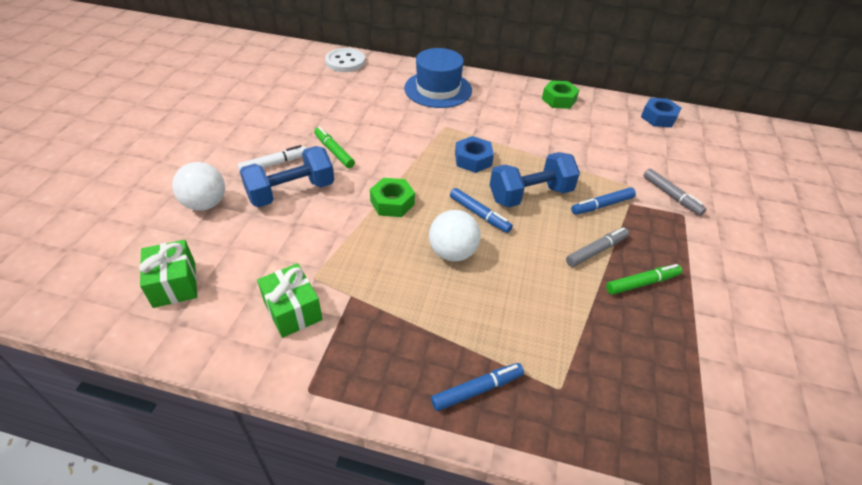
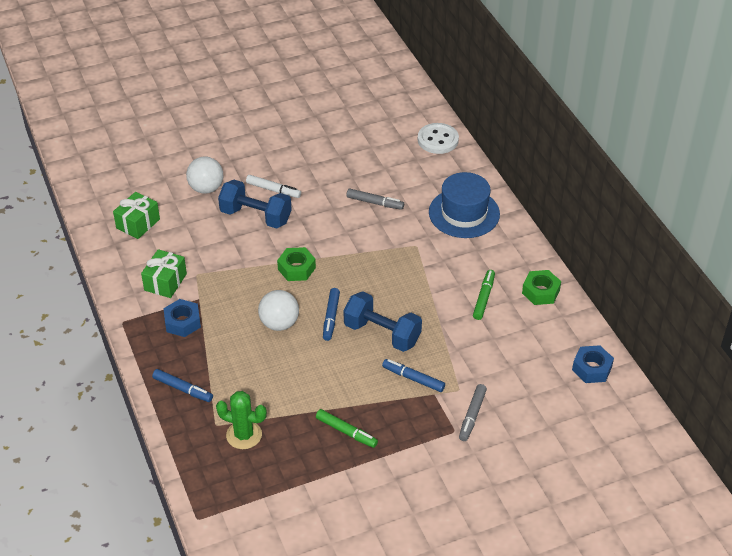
camera: 55 degrees right, 0 degrees up
(334, 151) = (318, 208): green marker -> green marker (483, 298)
(473, 159) = (390, 282): blue nut -> blue nut (182, 322)
(594, 370) = (244, 435): none -> green cactus
(596, 251) = (356, 395): grey marker -> grey marker (375, 203)

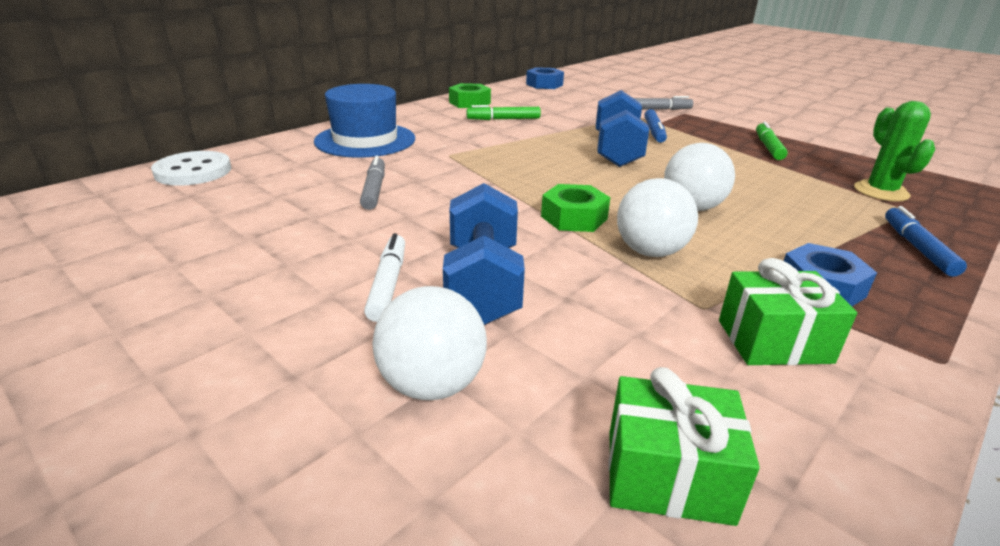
camera: 115 degrees left, 15 degrees down
(246, 281) = (650, 251): none -> white ball
(331, 317) = (632, 179): blue marker -> none

